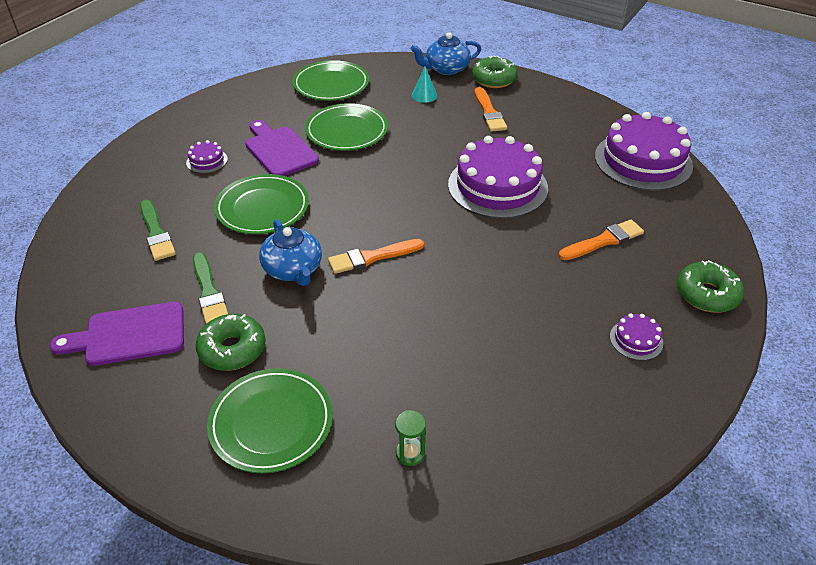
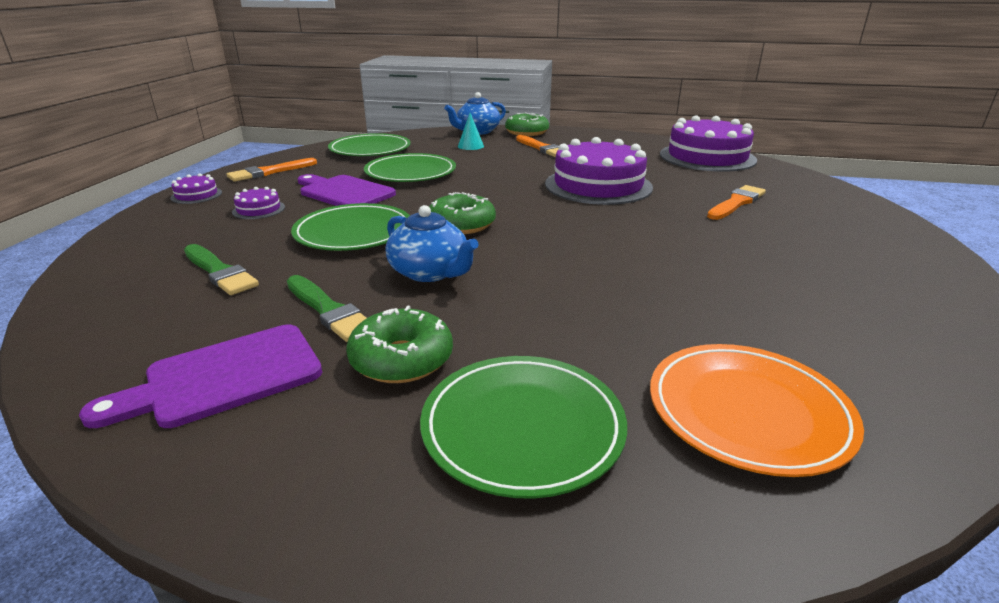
camera: 20 degrees left, 15 degrees down
(372, 257) = (518, 248): orange brush -> orange brush (270, 172)
(410, 453) = (748, 412): green hourglass -> orange plate
(636, 340) = (856, 259): purple cake -> purple cake (196, 195)
(707, 294) = (870, 220): green donut -> green donut (461, 224)

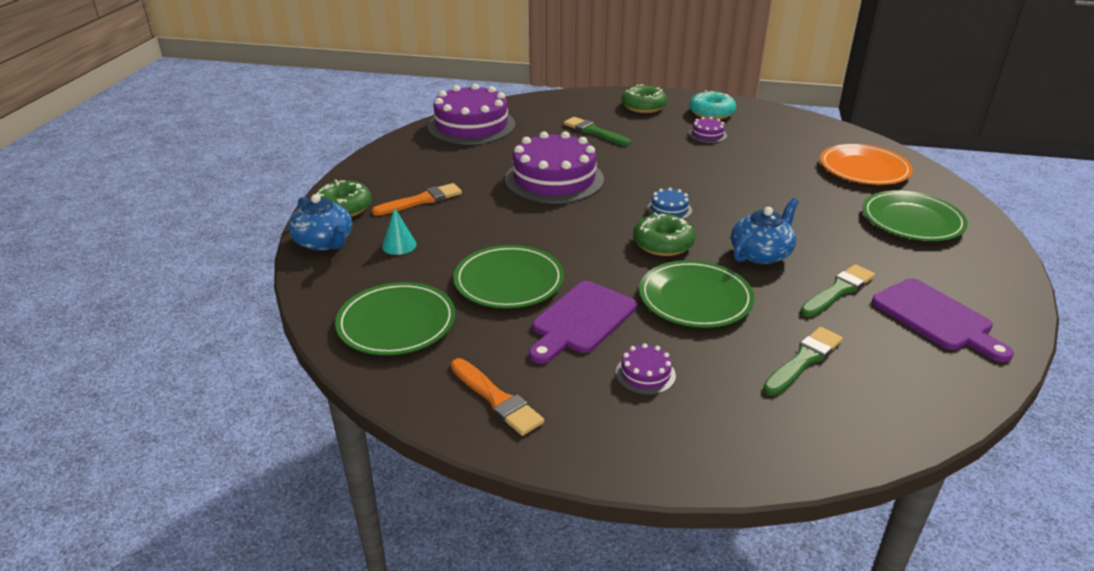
camera: 90 degrees left, 5 degrees up
(196, 195) = (600, 445): purple cake -> purple cake (707, 135)
(401, 359) = (878, 257): green donut -> green donut (643, 106)
(539, 231) = (669, 209): none -> blue cake
(736, 203) = (594, 132): orange brush -> green brush
(893, 278) = (711, 113): none -> turquoise donut

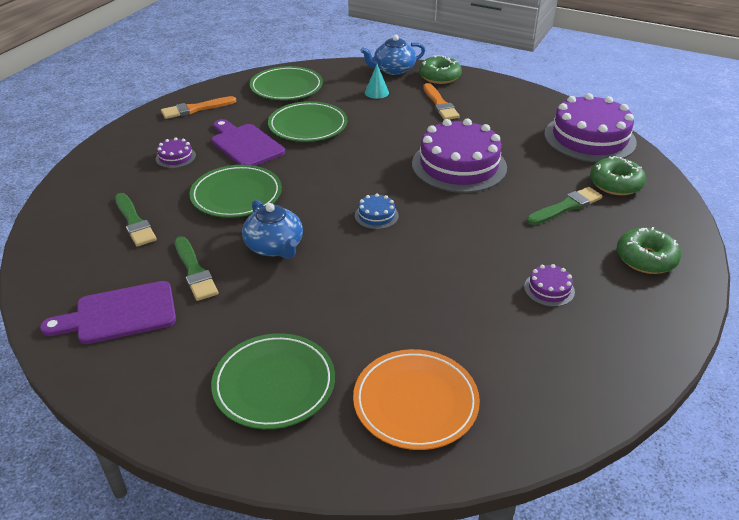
camera: 105 degrees right, 5 degrees up
(663, 243) = (320, 198): green donut -> green donut (615, 184)
(711, 113) = (623, 314): turquoise donut -> none

